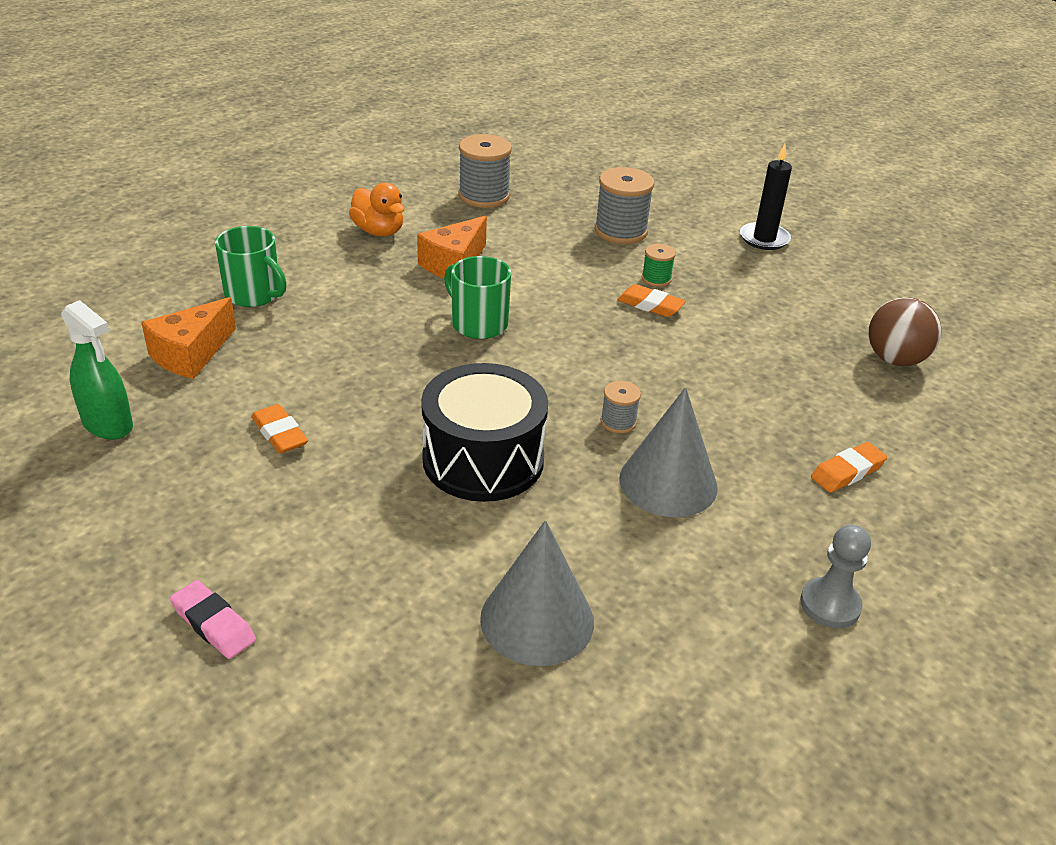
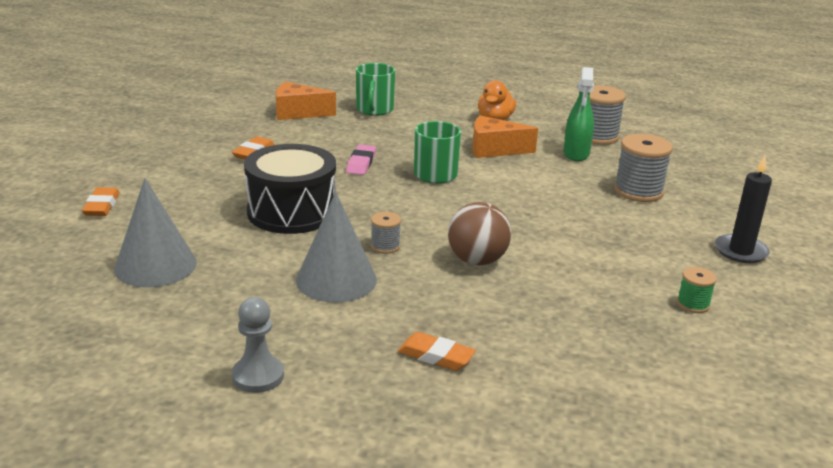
camera: 60 degrees right, 10 degrees down
(108, 424) = (217, 114): green spray bottle -> green spray bottle (576, 154)
(214, 624) = (88, 181): pink eraser -> pink eraser (361, 163)
(650, 305) = (551, 225): orange eraser -> orange eraser (101, 206)
(656, 279) = (593, 219): green spool -> green spool (693, 304)
(895, 359) = (644, 354): brown ball -> brown ball (477, 260)

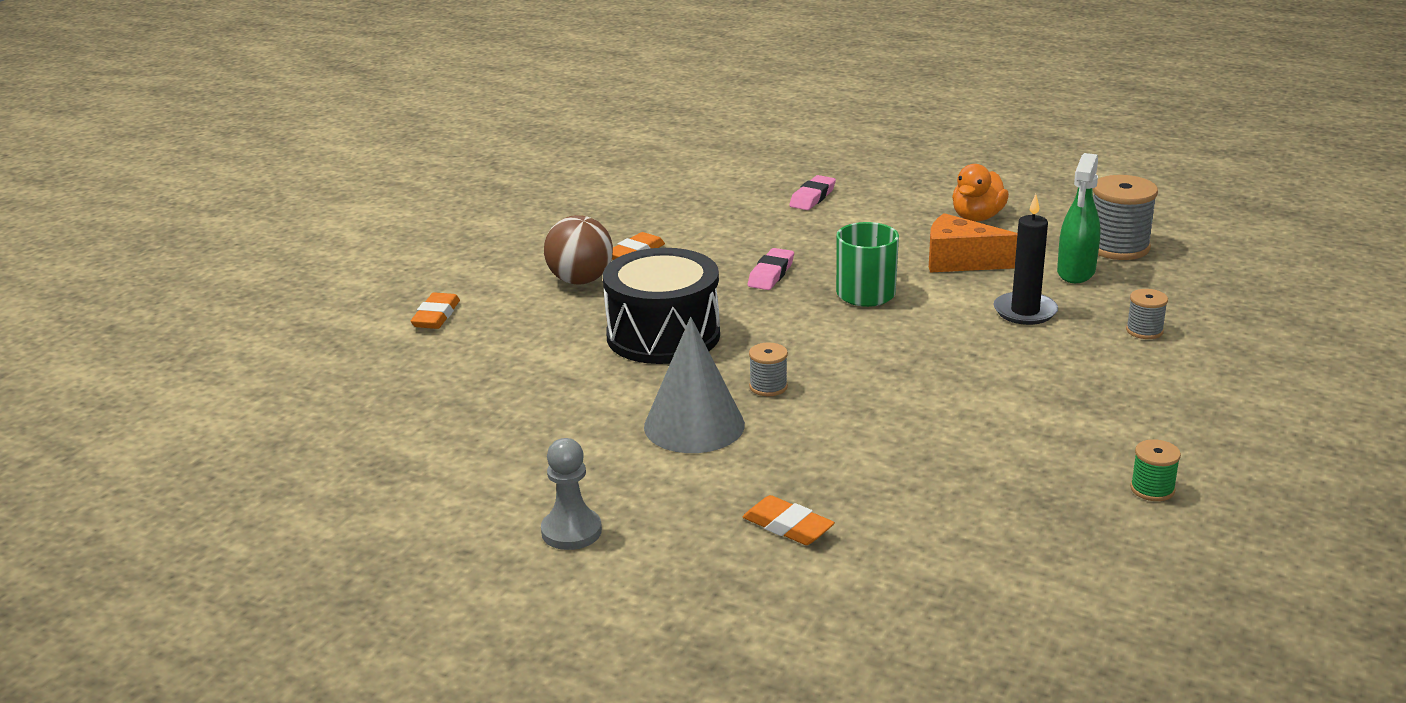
camera: 15 degrees right, 0 degrees up
(155, 265) = (484, 394): grey cone -> none
(298, 113) = (708, 199): orange cheese -> none
(374, 110) = (812, 197): green mug -> pink eraser
(477, 260) = (881, 413): brown ball -> brown ball (580, 280)
(638, 191) = (1144, 331): grey spool -> grey spool, size x0.53
(740, 251) = (1256, 423): black candle -> black candle (1025, 311)

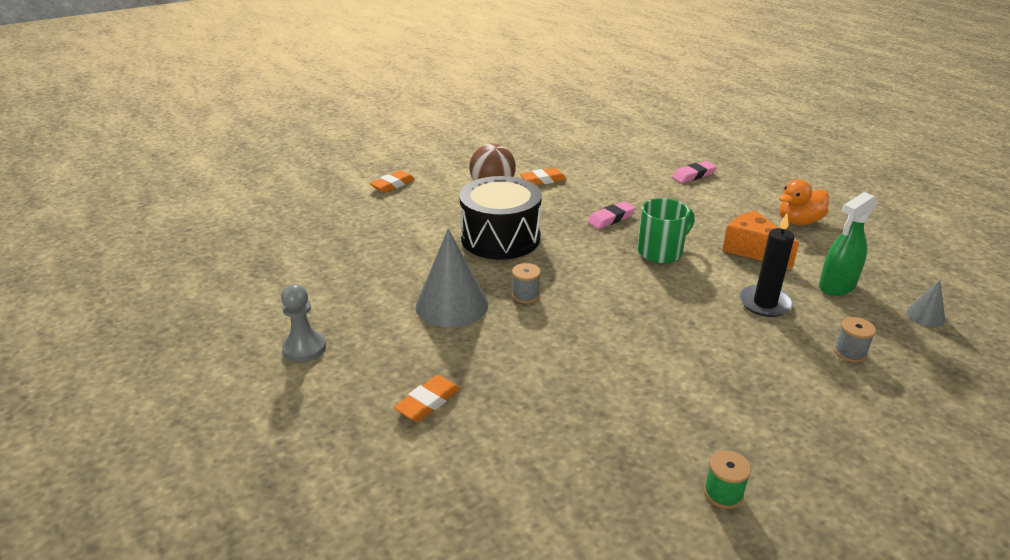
camera: 30 degrees right, 5 degrees up
(787, 526) = (428, 402): orange eraser -> orange eraser turned 60 degrees clockwise
(1118, 247) = (892, 277): grey spool -> none
(1178, 274) = (925, 315): none -> grey cone

